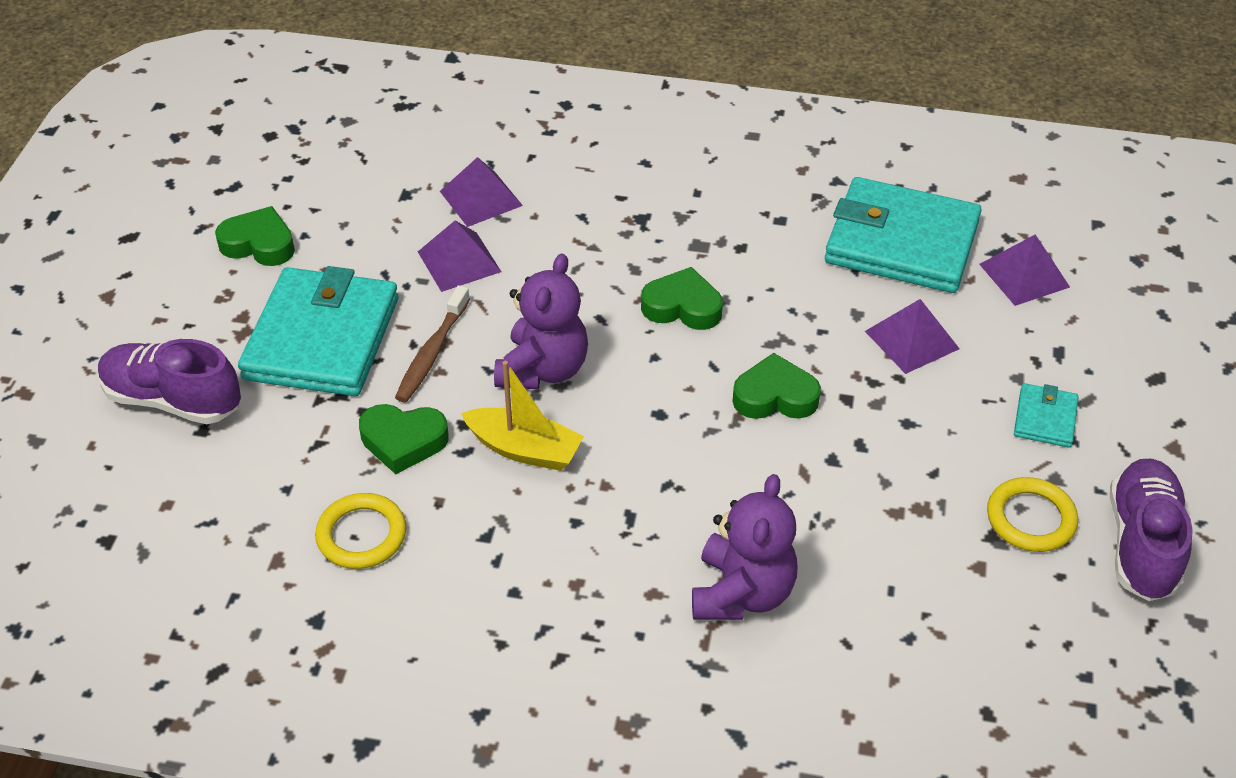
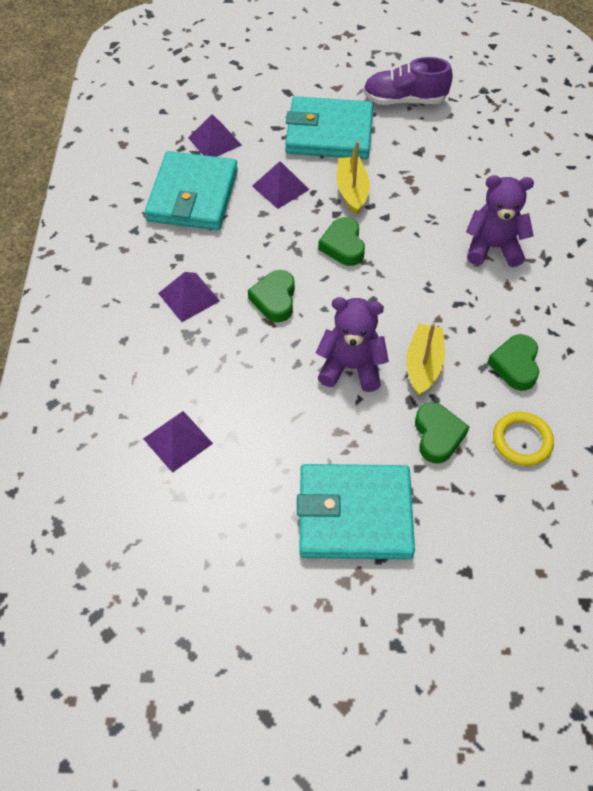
camera: 100 degrees left, 10 degrees up
(173, 400) = (444, 604): purple shoe -> none
(259, 244) = (257, 596): green heart -> green heart (515, 365)
(432, 353) = (351, 437): brown toothbrush -> none
(459, 261) = (253, 440): purple pyramid -> purple pyramid (188, 297)
(897, 426) = (352, 191): none -> yellow boat
(1030, 518) = (401, 138): yellow ring -> none
(1045, 418) = (329, 133): turquoise wallet -> turquoise wallet, size x2.25

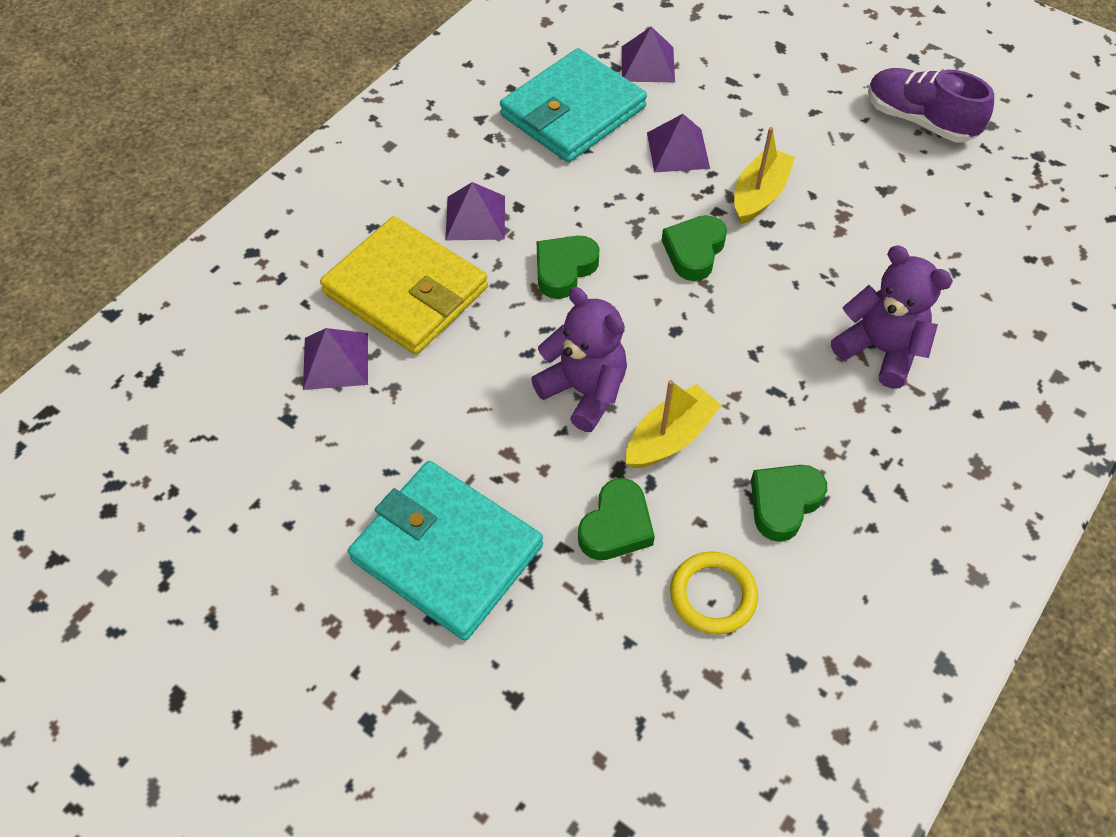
camera: 35 degrees right, 0 degrees up
(184, 369) = (406, 290): none -> yellow wallet
(329, 133) = (790, 116): turquoise wallet -> none

